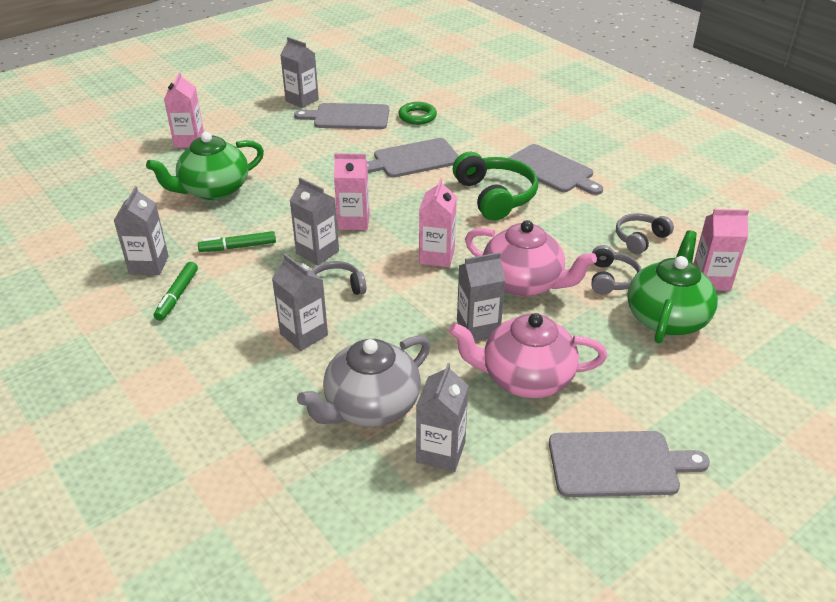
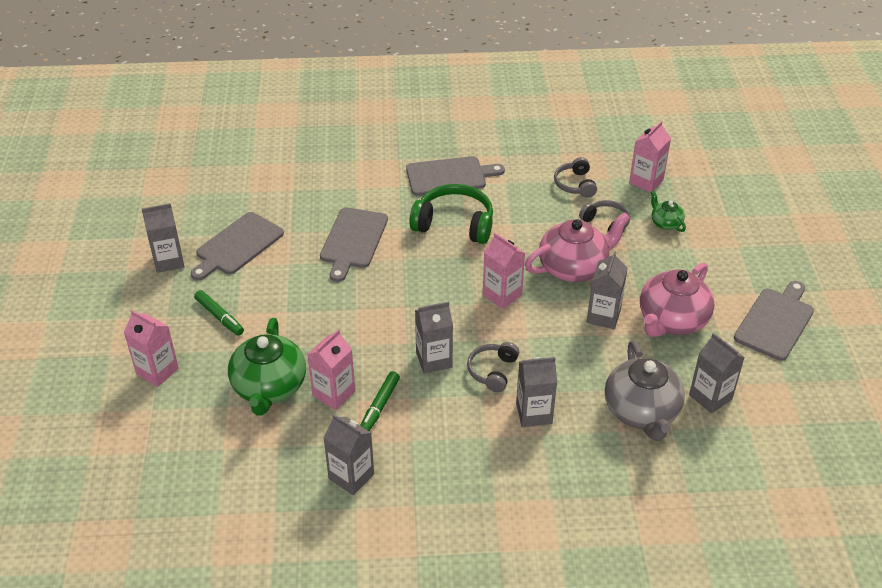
camera: 55 degrees left, 5 degrees up
(177, 295) = (415, 472): green marker -> green marker (219, 317)
(354, 221) = (410, 319): pink carton -> pink carton (334, 393)
(417, 116) = (286, 204): green ring -> none
(666, 317) = (665, 223): green teapot -> green teapot, size x0.49

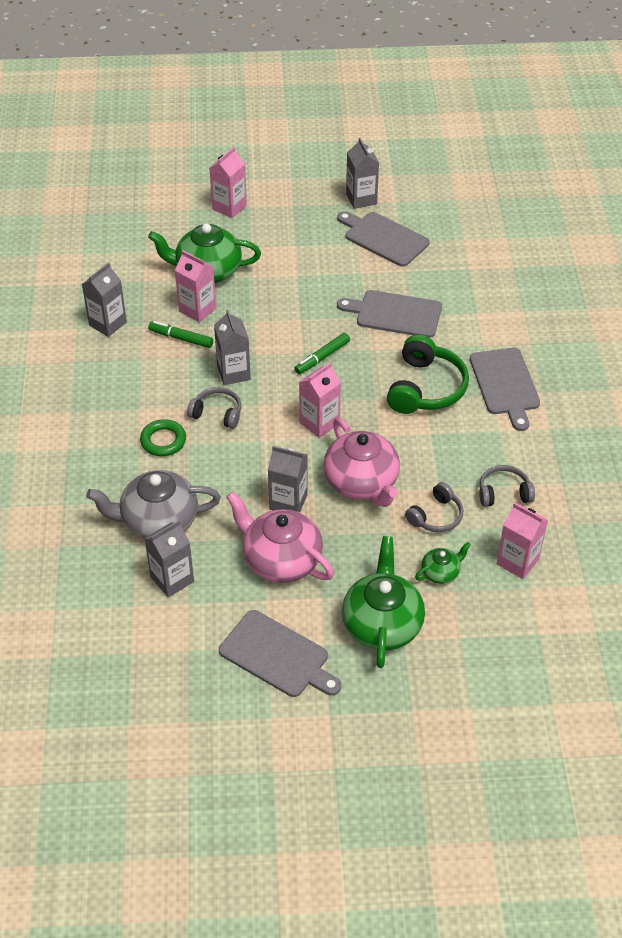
camera: 90 degrees right, 5 degrees up
(219, 317) = (291, 235): green marker -> green marker (322, 357)
(534, 413) = (163, 441): grey carton -> green ring
(726, 258) = (382, 624): none -> green teapot

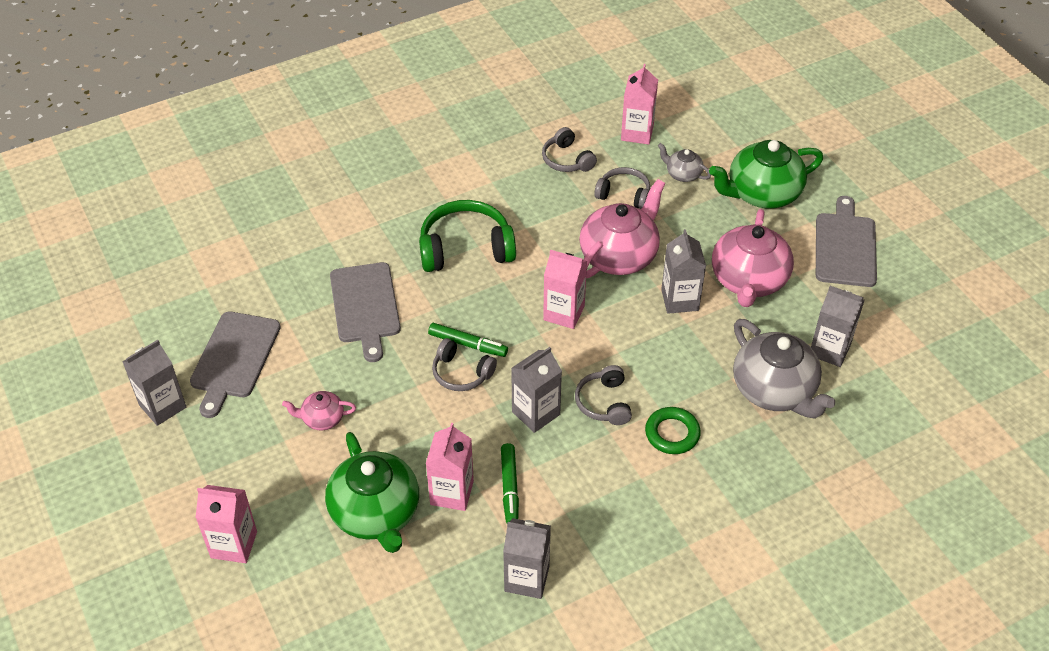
camera: 115 degrees left, 0 degrees up
(297, 345) = (461, 373): none -> grey headphones
(302, 266) = (322, 419): none -> pink teapot
(441, 572) = (682, 174): green teapot -> grey teapot
(505, 384) = (427, 194): grey cutting board -> none

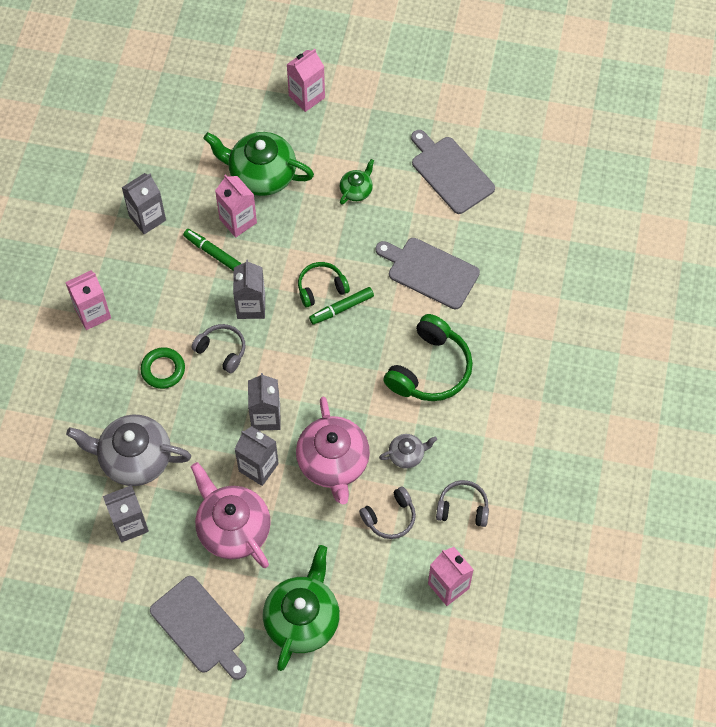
camera: 130 degrees right, 15 degrees up
(162, 406) = (444, 116): grey carton -> grey carton (266, 417)
(322, 419) = (356, 190): pink teapot -> green teapot
(461, 373) = (321, 288): grey headphones -> green headphones
(564, 313) = (315, 385): pink carton -> pink carton (93, 313)
(682, 174) = (374, 579): grey teapot -> grey teapot (407, 455)

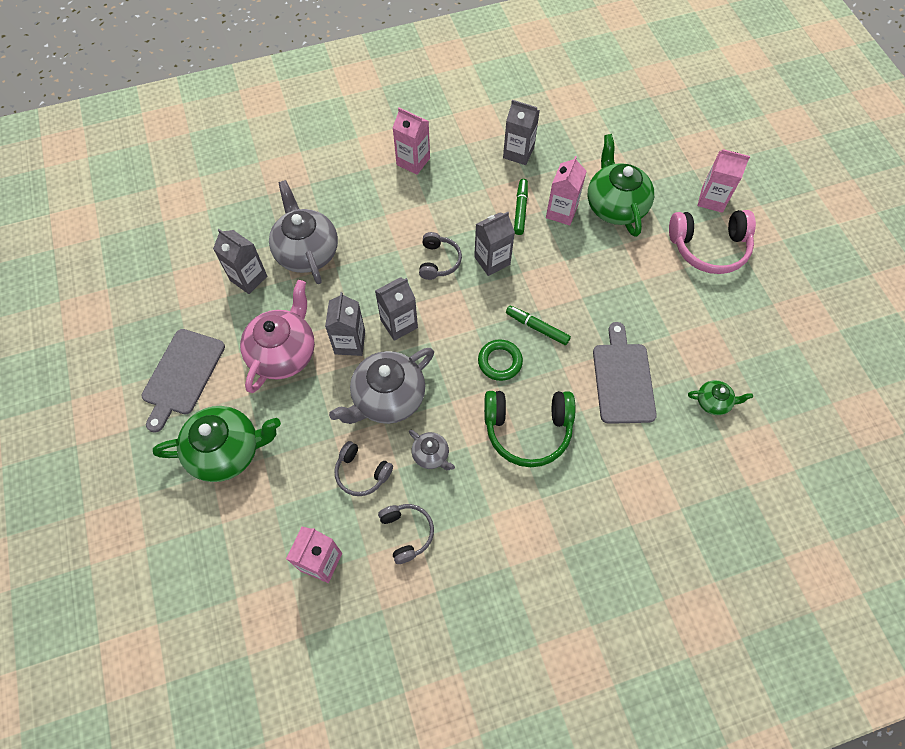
camera: 60 degrees right, 0 degrees up
(163, 370) = (395, 230): green ring -> green ring (500, 362)
(321, 288) = (545, 302): green headphones -> none
(333, 463) = (387, 398): pink teapot -> grey teapot
(352, 130) = (709, 247): none -> pink headphones
(356, 190) = (656, 280): green teapot -> green teapot (713, 402)
(450, 173) = (733, 344): grey cutting board -> none

